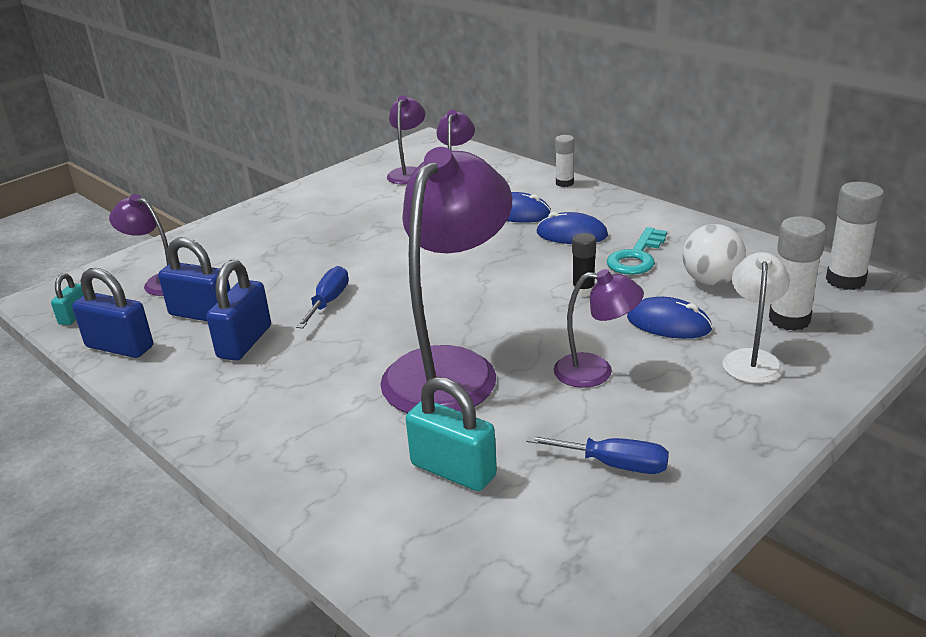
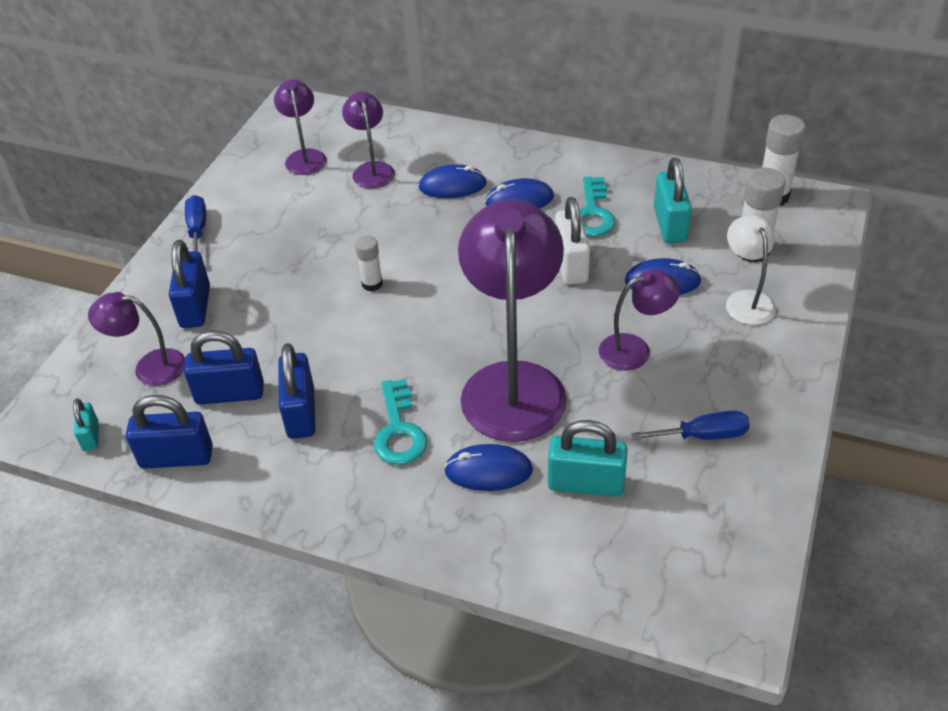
camera: 25 degrees left, 15 degrees up
(232, 251) = (195, 307): none -> blue padlock
(314, 377) = (399, 430): none -> turquoise key
(328, 302) = (346, 342): blue screwdriver -> blue screwdriver (198, 229)
(367, 431) = (488, 471): none -> blue mouse
(564, 183) = (471, 136): white glue stick -> white glue stick (372, 284)
(583, 290) = (571, 264): black glue stick -> white padlock
(711, 281) = (670, 225): white ball -> turquoise padlock

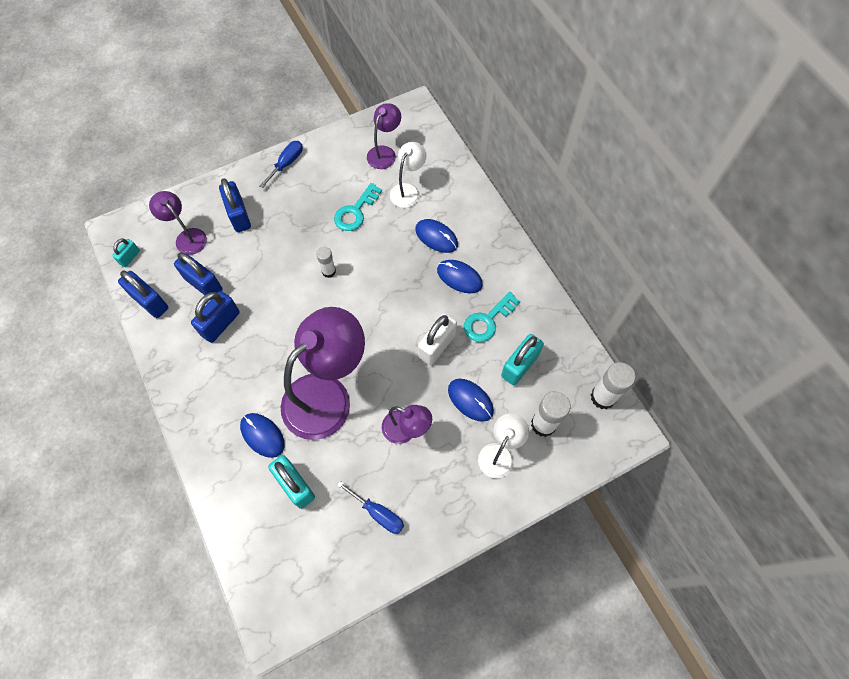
camera: 40 degrees right, 20 degrees up
(195, 307) = (239, 215): blue padlock -> blue padlock turned 60 degrees counterclockwise
(372, 169) = (408, 190): purple lamp -> white lamp
(399, 430) = (249, 374): turquoise key -> turquoise key (355, 212)

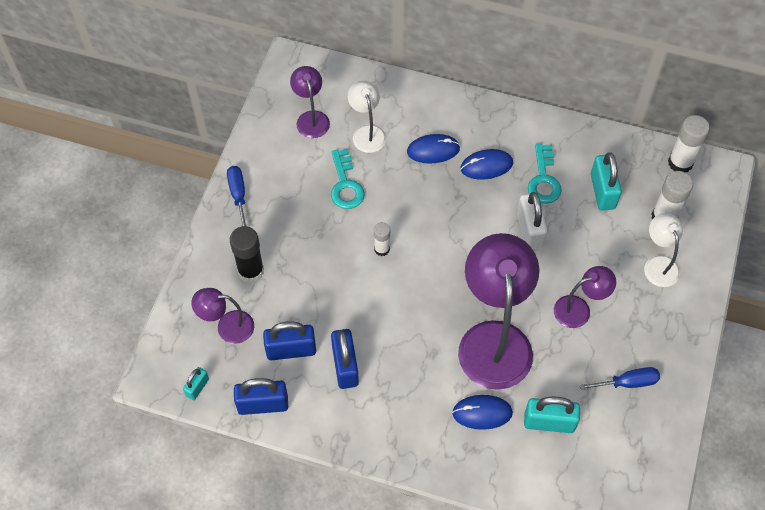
camera: 45 degrees left, 5 degrees down
(130, 257) = (197, 387): turquoise padlock -> turquoise padlock turned 45 degrees clockwise
(239, 215) = (251, 271): blue padlock -> black glue stick
(470, 400) = (598, 246): blue mouse -> none

